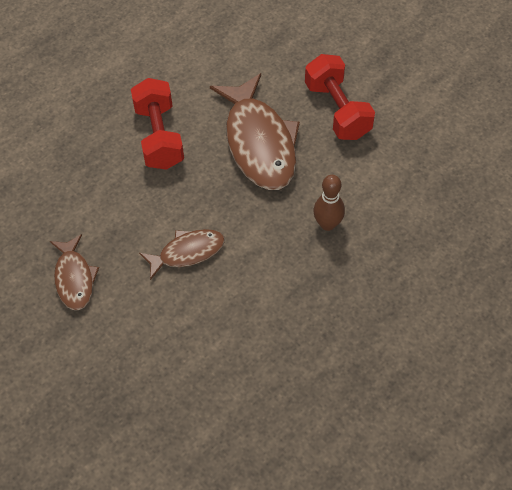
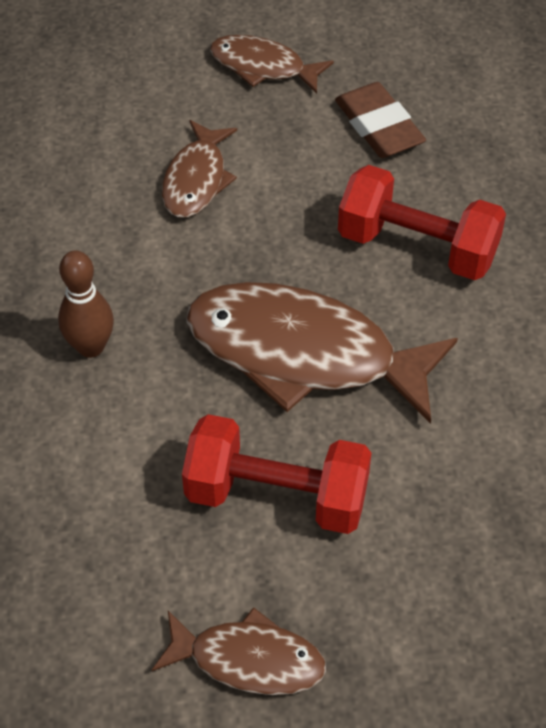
camera: 125 degrees right, 5 degrees down
(84, 197) = (378, 126): none -> brown eraser
(411, 79) = (248, 660): none -> brown fish

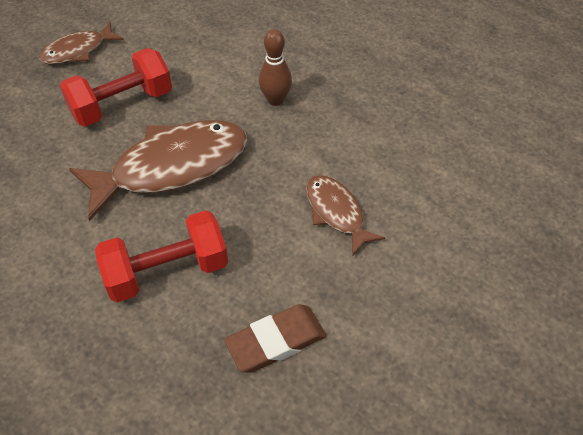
camera: 135 degrees right, 0 degrees up
(263, 67) = (401, 324): brown fish -> none
(378, 126) = (275, 341): brown eraser -> brown eraser turned 45 degrees counterclockwise

